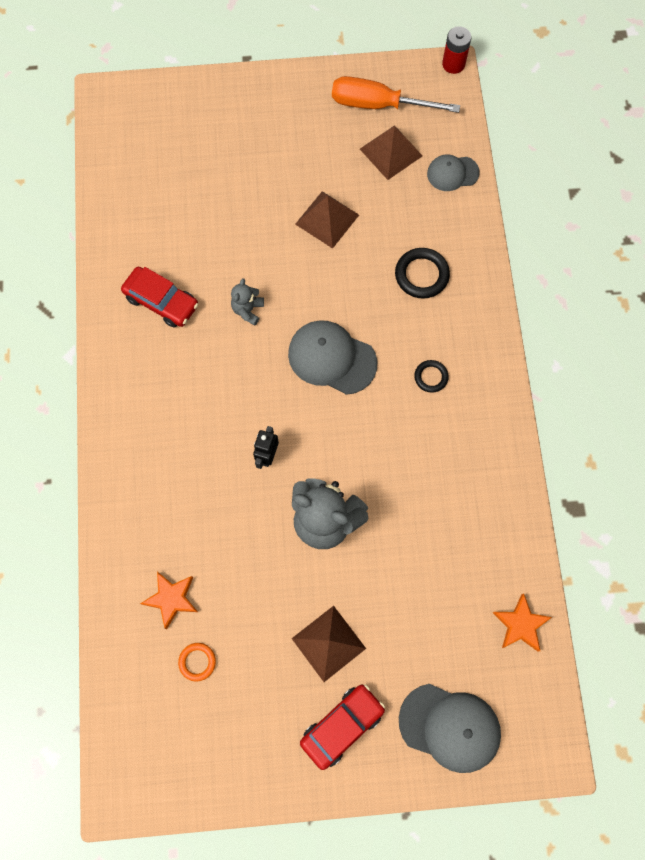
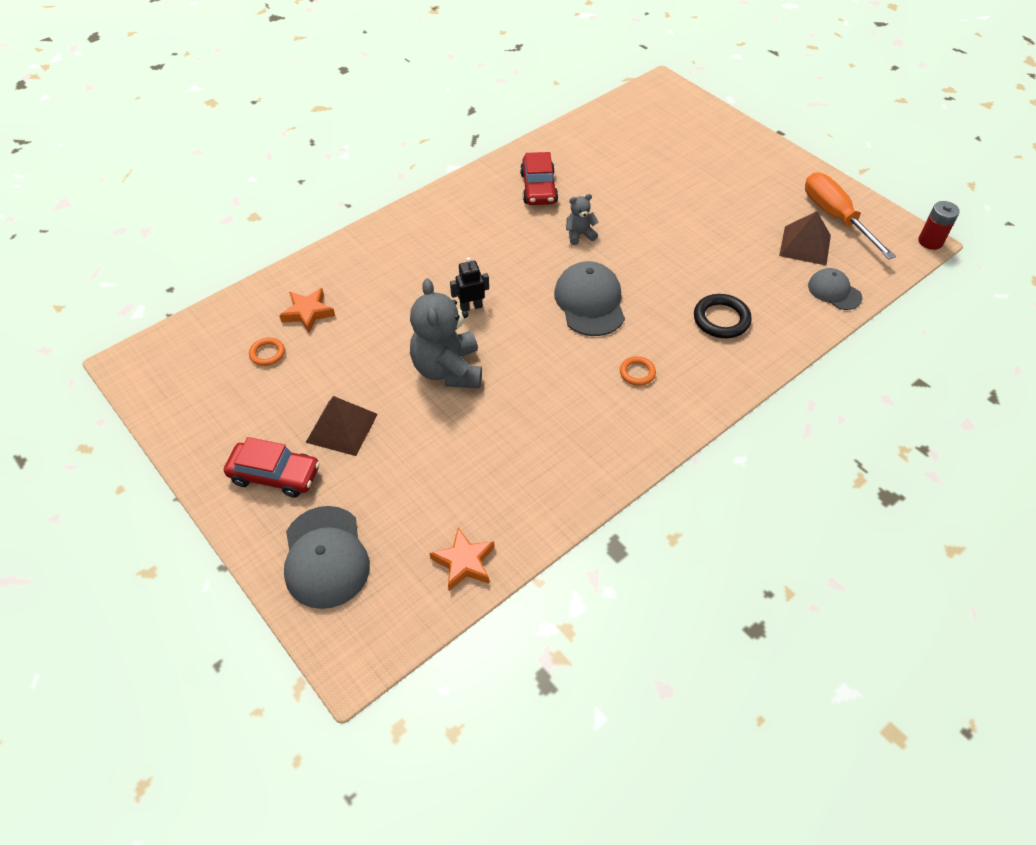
camera: 55 degrees right, 20 degrees down
(327, 219) = (703, 239): brown pyramid -> none
(431, 377) = (637, 373): black ring -> orange ring

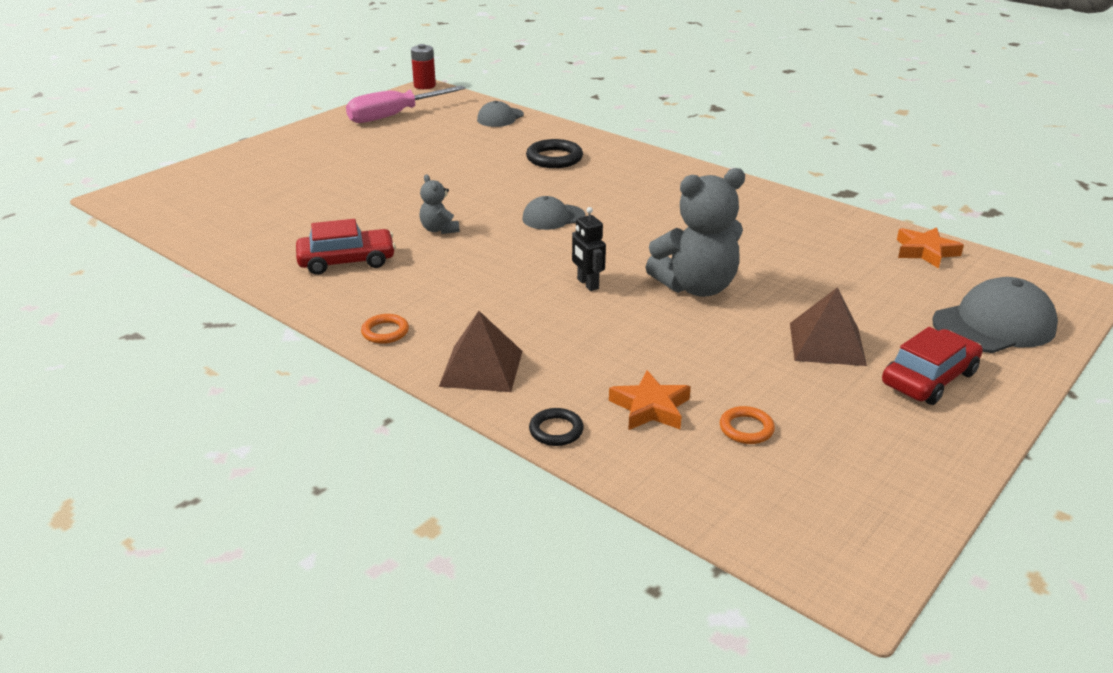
camera: 100 degrees left, 20 degrees down
(275, 475) = (929, 378): red car -> red car turned 45 degrees clockwise
(305, 268) = (556, 430): none -> black ring
(590, 302) = (553, 217): grey cap -> grey cap, size x0.61
(637, 373) = (644, 190): orange ring -> orange ring (385, 332)
(805, 245) = (438, 127): brown pyramid -> brown pyramid (481, 368)
(835, 217) = (394, 116): orange screwdriver -> pink screwdriver

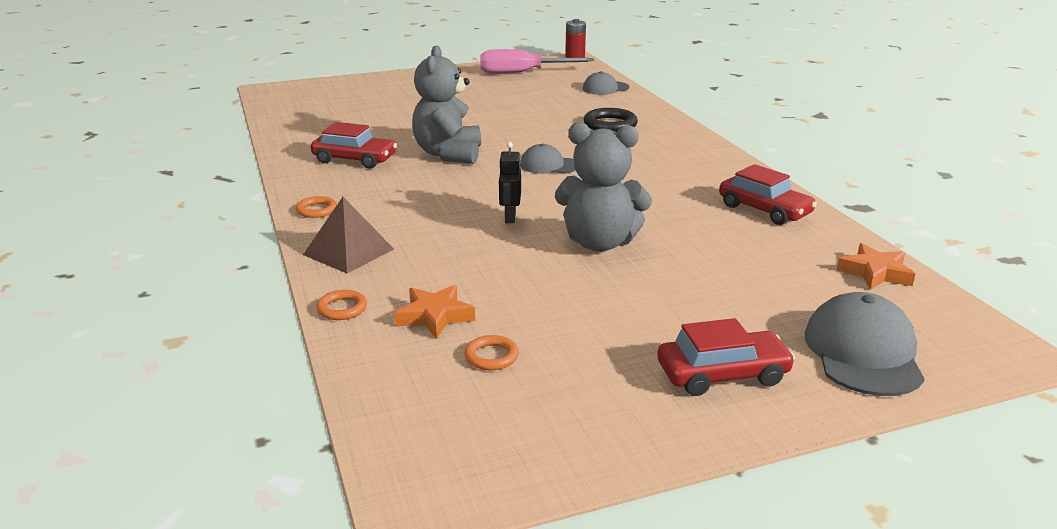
camera: 30 degrees right, 5 degrees down
(439, 229) = (448, 154): grey teddy bear -> grey teddy bear, size x2.06
(556, 430) = (342, 308): black ring -> orange ring
(784, 215) = (764, 210): none -> red car
(827, 344) = (659, 317): brown pyramid -> none
(994, 325) = (863, 352): grey cap -> grey cap turned 90 degrees counterclockwise

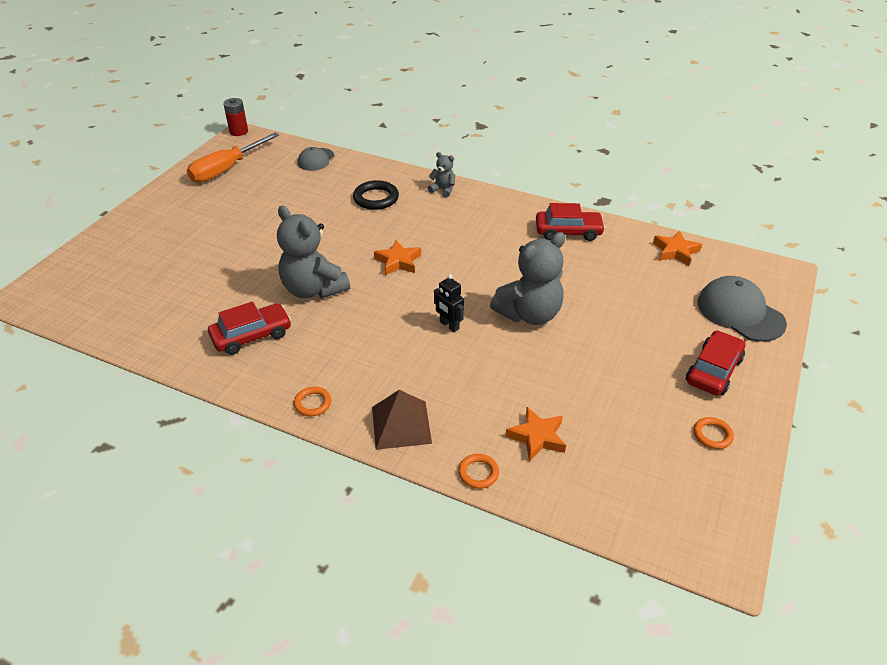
camera: 45 degrees left, 15 degrees up
(491, 356) = (609, 442): orange ring -> orange ring (712, 435)
(522, 73) = (226, 169): pink screwdriver -> orange screwdriver
(549, 165) = (398, 261): grey cap -> orange star
(686, 140) = (443, 190): none -> grey teddy bear

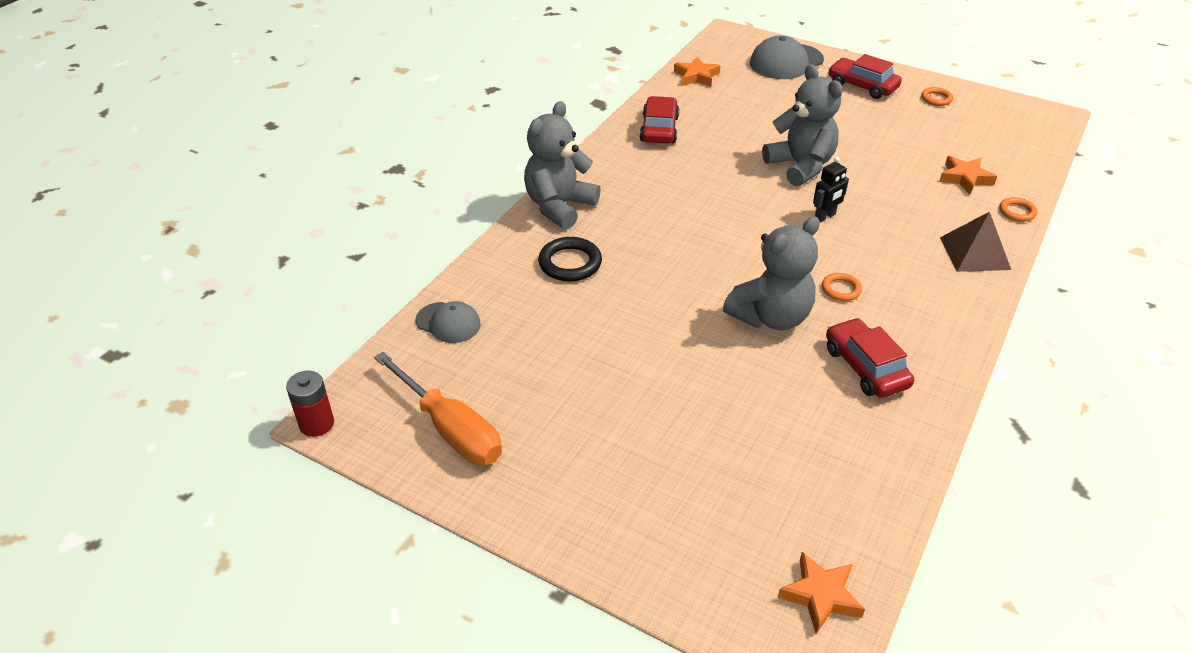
camera: 85 degrees left, 0 degrees up
(313, 403) = (964, 312): orange ring -> orange ring (841, 289)
(398, 261) = (713, 248): orange star -> orange star (820, 596)
(443, 190) = (559, 207): grey teddy bear -> grey teddy bear, size x2.06

